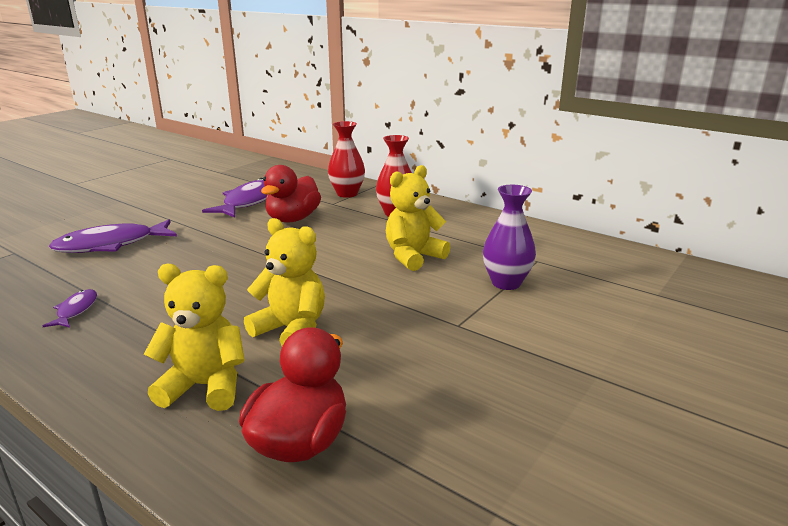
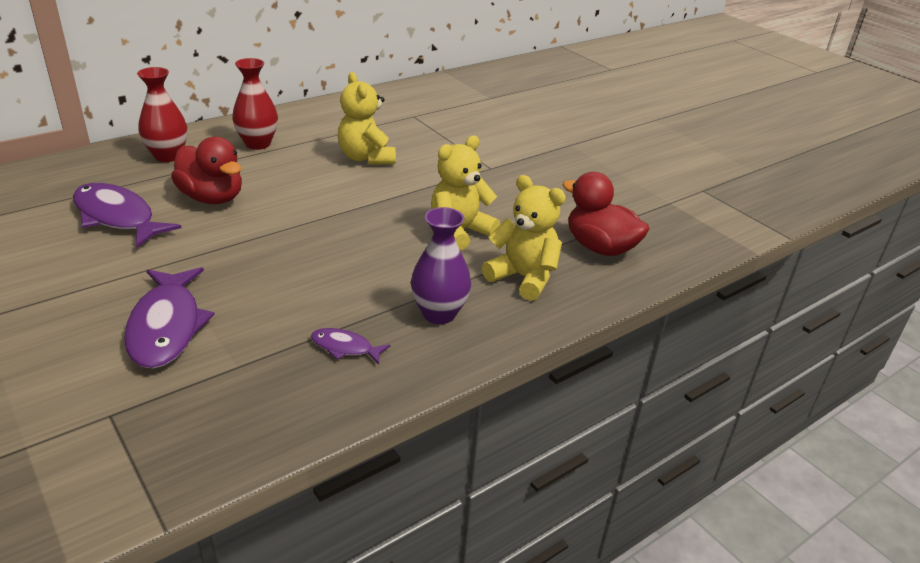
camera: 75 degrees left, 10 degrees up
(205, 386) = (523, 278): yellow teddy bear -> yellow teddy bear turned 105 degrees clockwise
(506, 283) = (441, 136): purple vase -> purple vase (439, 314)

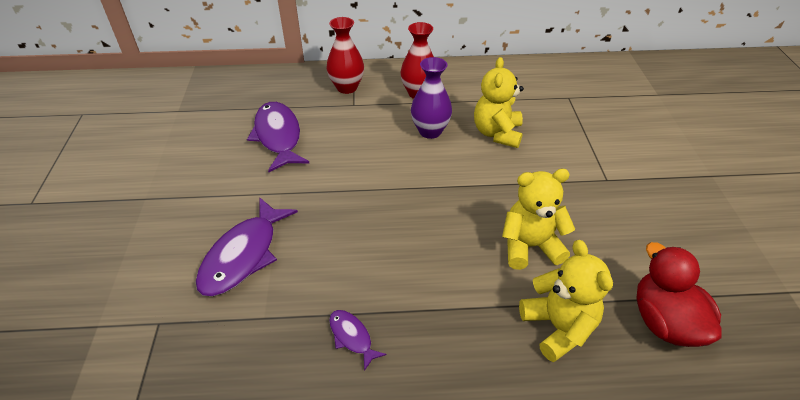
camera: 35 degrees right, 10 degrees up
(212, 198) = (352, 139): red duck -> none
(439, 314) = (452, 335): purple vase -> purple vase (430, 131)

